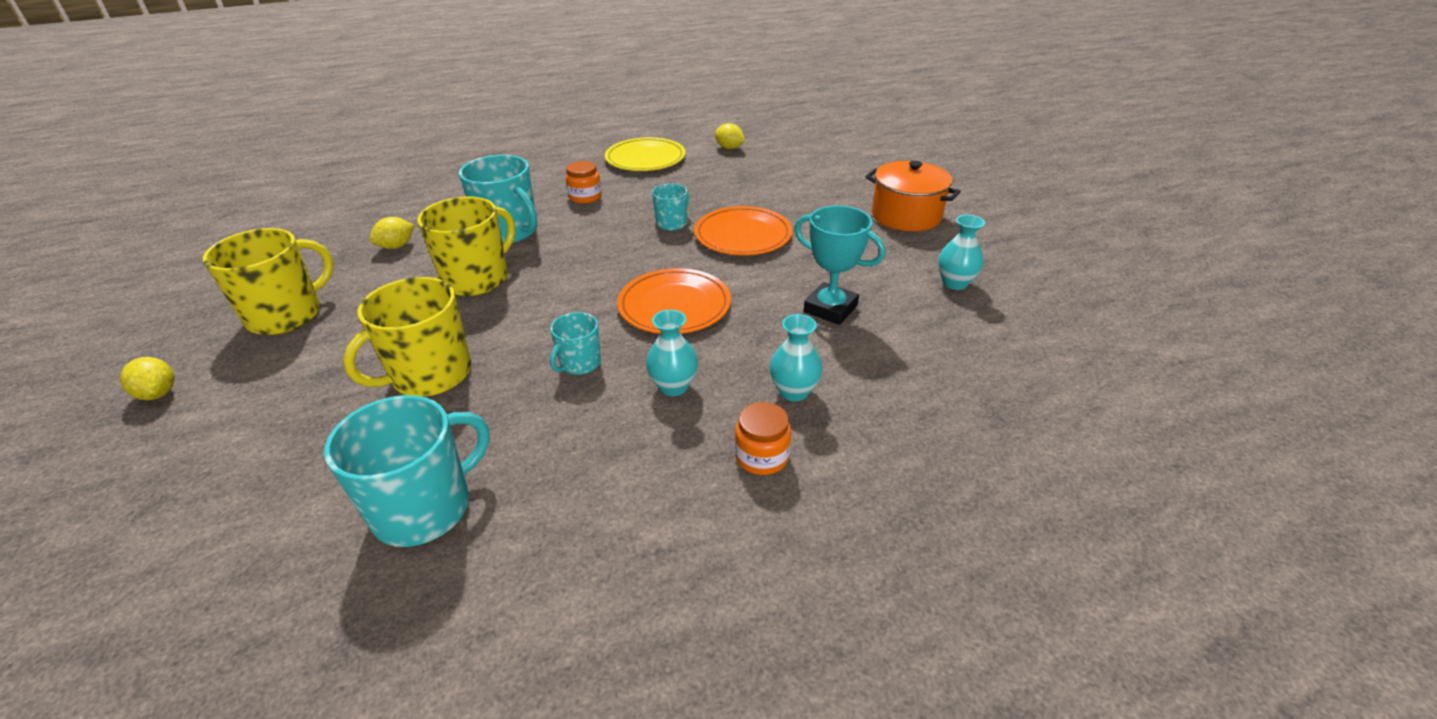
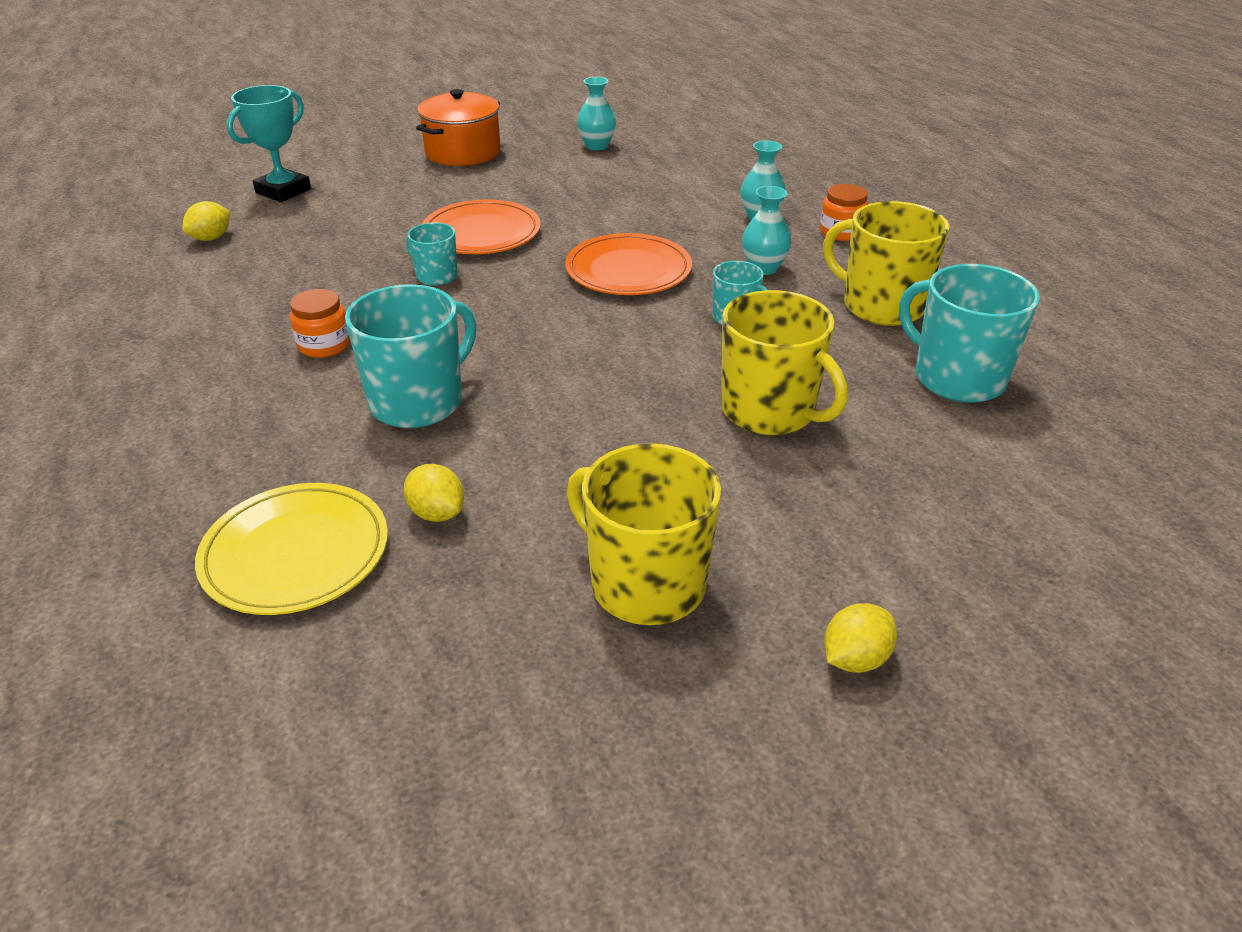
camera: 90 degrees left, 0 degrees up
(477, 279) = (555, 410): yellow mug -> yellow mug (881, 306)
(645, 158) = (206, 302): yellow plate -> yellow plate (296, 553)
(830, 309) = (636, 197): turquoise trophy -> turquoise trophy (283, 191)

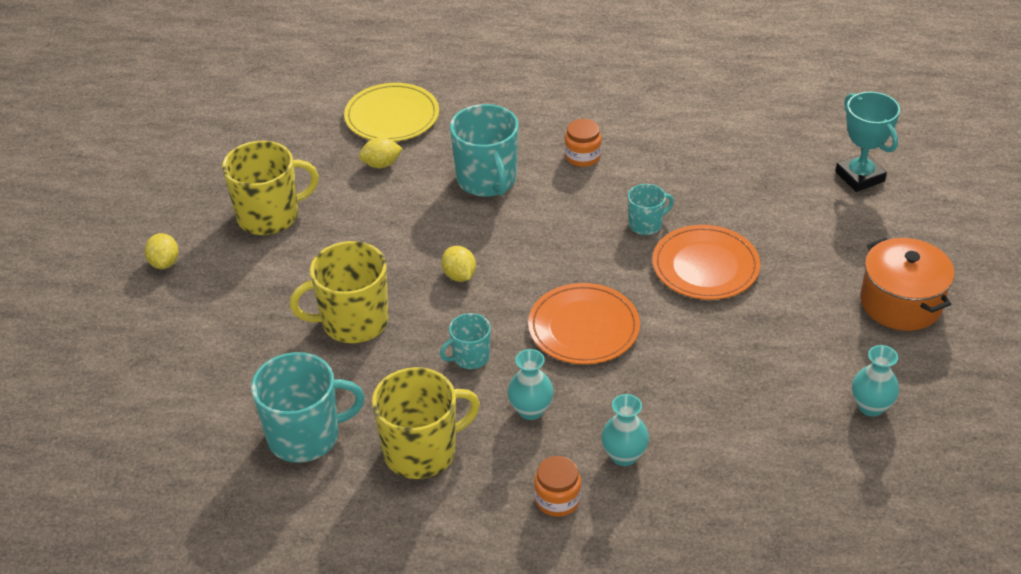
camera: 120 degrees right, 5 degrees up
(211, 238) = (783, 130): yellow lemon -> yellow lemon (459, 275)

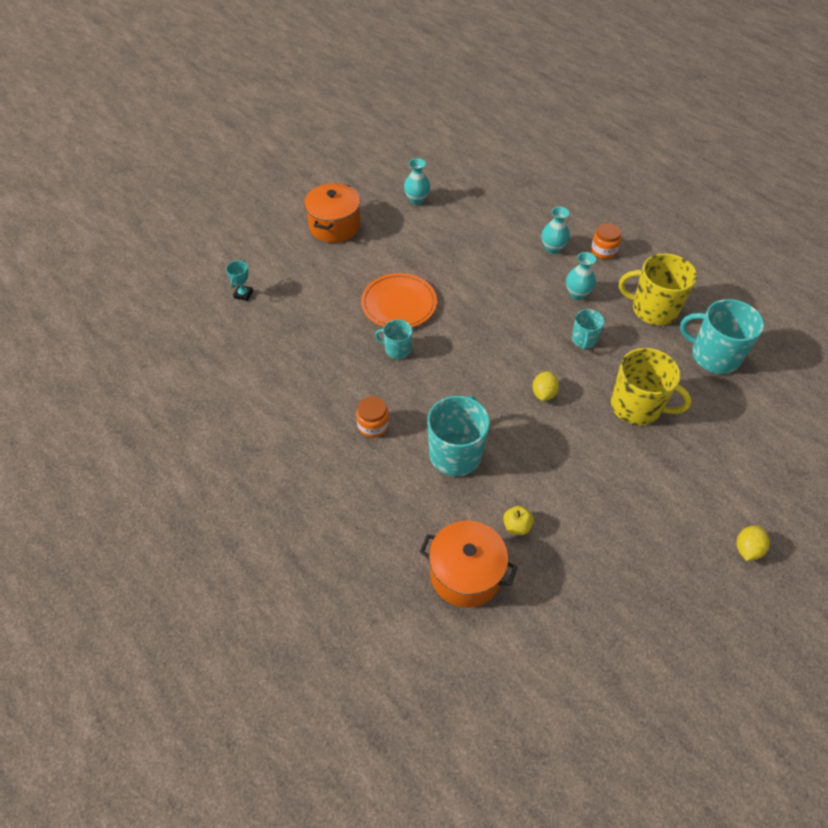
camera: 140 degrees left, 10 degrees up
(270, 216) = (639, 537): yellow mug -> none
(381, 164) = (516, 526): yellow lemon -> yellow apple
(392, 117) = (465, 574): yellow plate -> orange pot
(470, 357) = (584, 340): turquoise mug -> turquoise mug turned 90 degrees clockwise
(583, 328) = (504, 315): orange plate -> none
(859, 177) = (243, 294): turquoise trophy -> turquoise trophy, size x0.55

